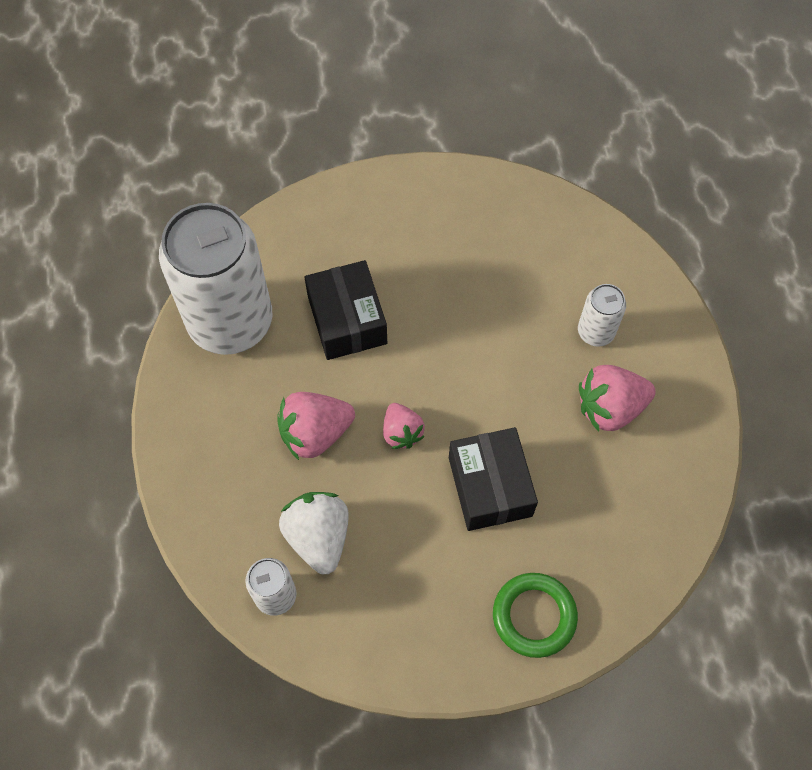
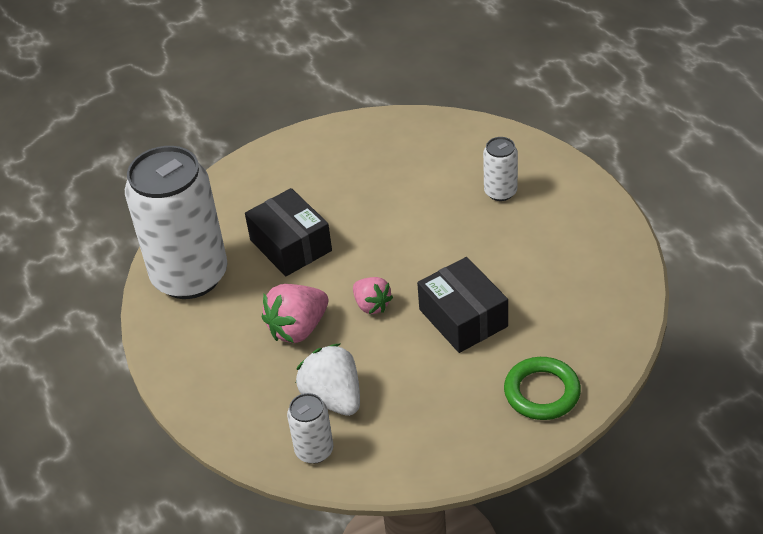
camera: 15 degrees left, 20 degrees down
(610, 408) = (536, 236): pink strawberry -> none

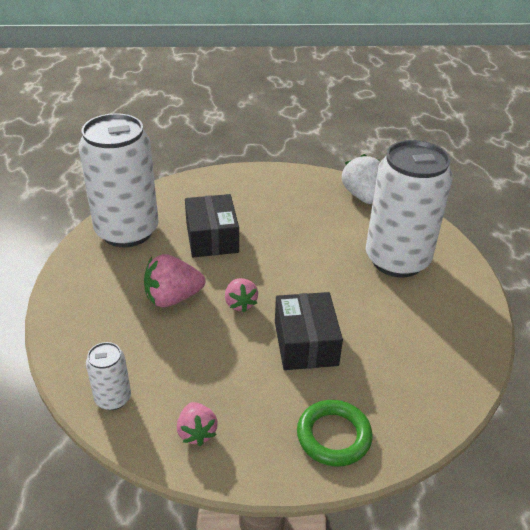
camera: 20 degrees right, 5 degrees down
(333, 398) = (159, 362): white strawberry -> white strawberry (362, 195)
(416, 444) = (197, 432): none -> pink strawberry
(500, 192) = (397, 260): white can -> white can, size x2.27

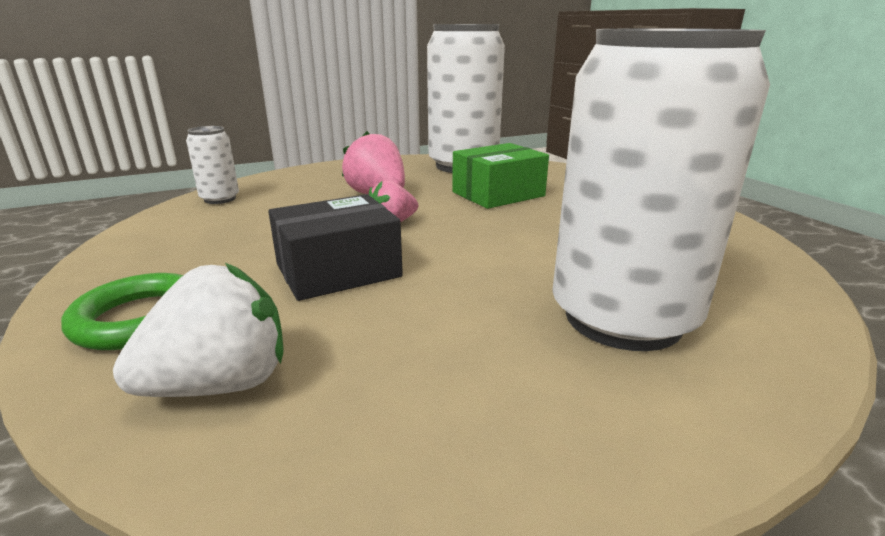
camera: 70 degrees right, 15 degrees down
(197, 432) = (166, 237): pink strawberry -> none
(212, 237) = (498, 194): black box -> green box
(362, 195) = (752, 261): white strawberry -> white strawberry (221, 384)

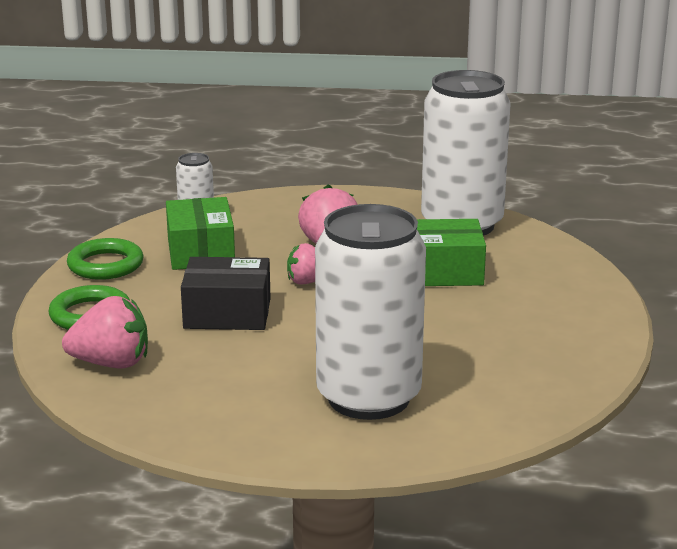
camera: 30 degrees right, 0 degrees up
(132, 256) = (105, 265): none -> green ring
(221, 384) = (111, 363): white strawberry -> pink strawberry
(248, 222) = (201, 252): none -> green box

